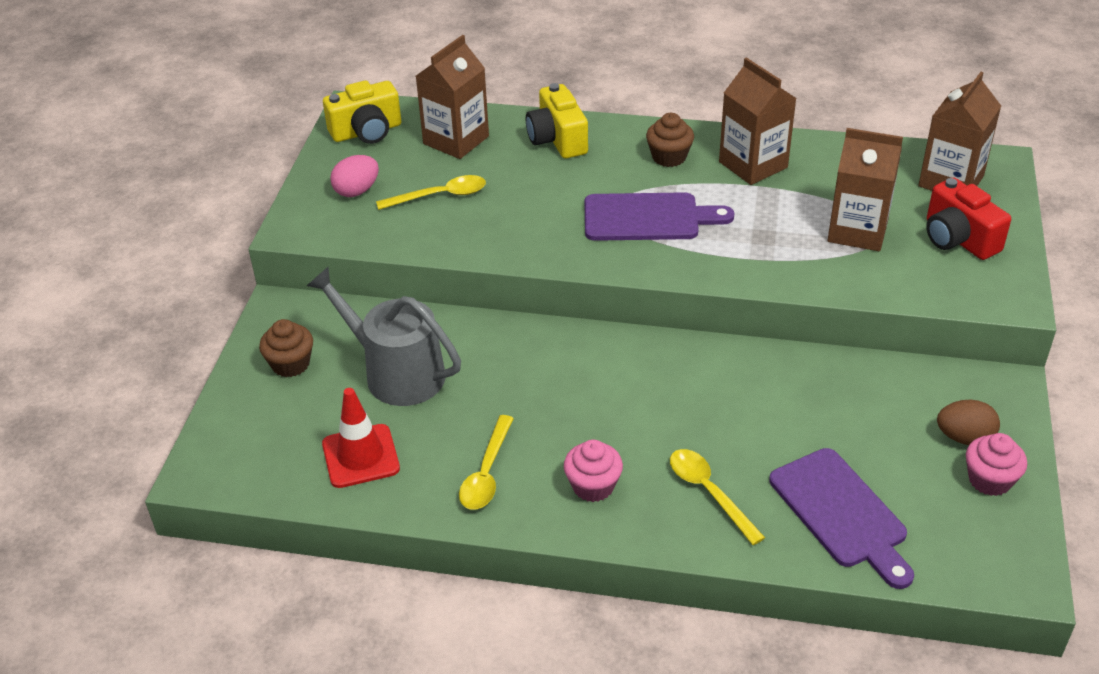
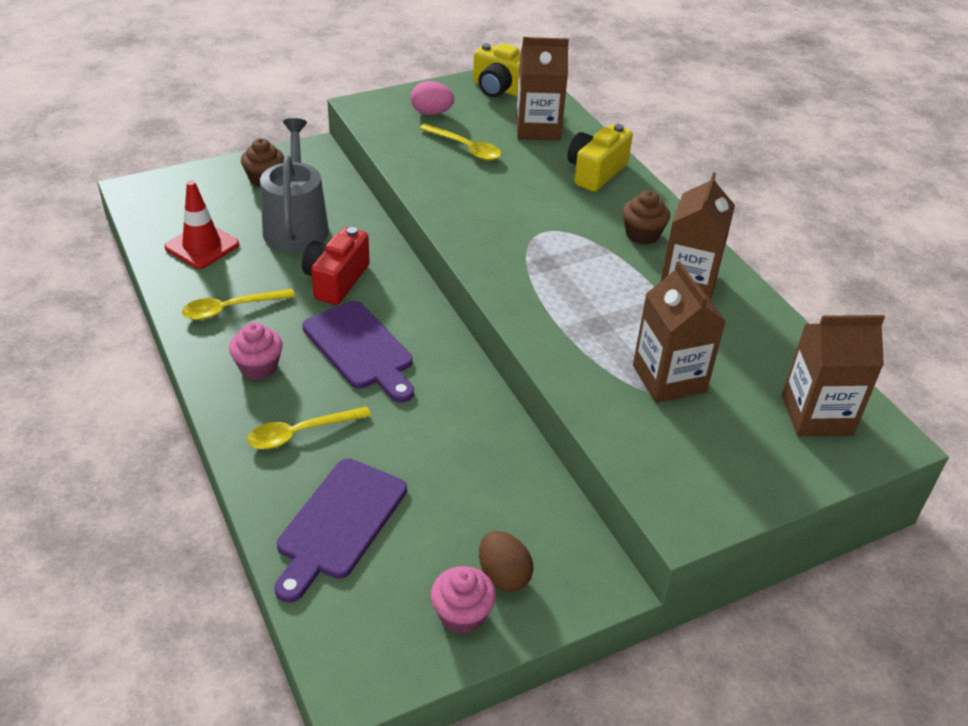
camera: 50 degrees right, 0 degrees up
(648, 218) = (551, 253): purple cutting board -> purple cutting board (360, 349)
(709, 493) = (300, 433): yellow spoon -> yellow spoon turned 135 degrees counterclockwise
(958, 239) = (733, 450): red camera -> red camera (336, 280)

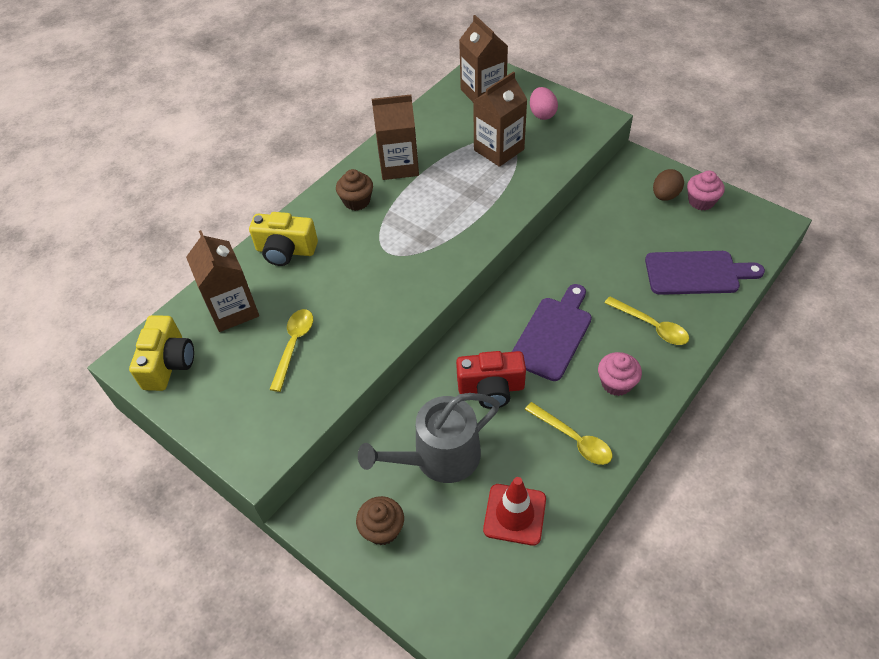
camera: 110 degrees left, 10 degrees up
(431, 113) = (242, 398): pink egg -> pink egg (542, 114)

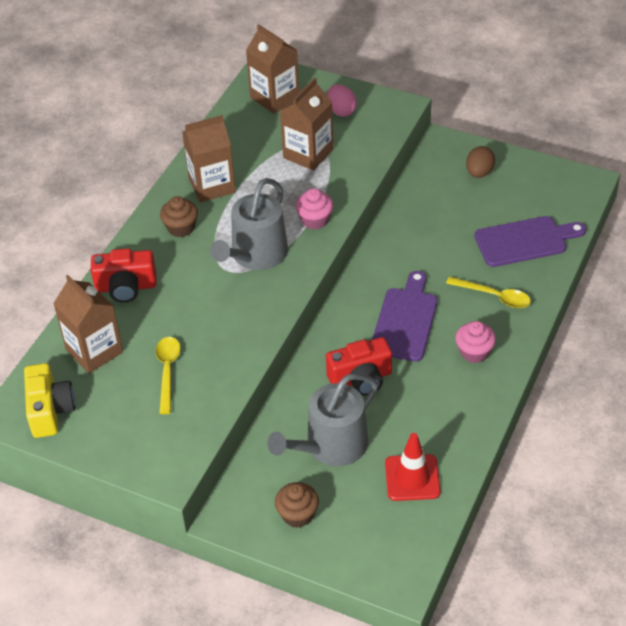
camera: 15 degrees left, 5 degrees down
(286, 251) = (126, 287): yellow camera -> red camera
(418, 241) = (256, 255): none -> grey watering can
(573, 439) = (448, 406): yellow spoon -> none
(701, 201) = (514, 173): pink cupcake -> pink cupcake (315, 220)

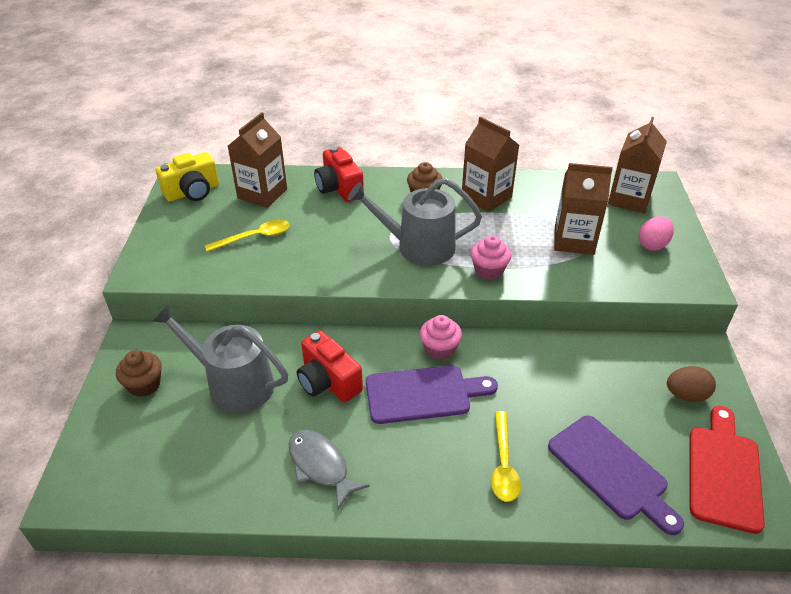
camera: 65 degrees right, 5 degrees down
(412, 478) = (210, 463): red traffic cone -> none
(448, 405) = (320, 466): none -> grey fish
(474, 352) = (408, 469): pink cupcake -> pink cupcake (439, 349)
(550, 186) = (724, 472): none -> red cutting board

